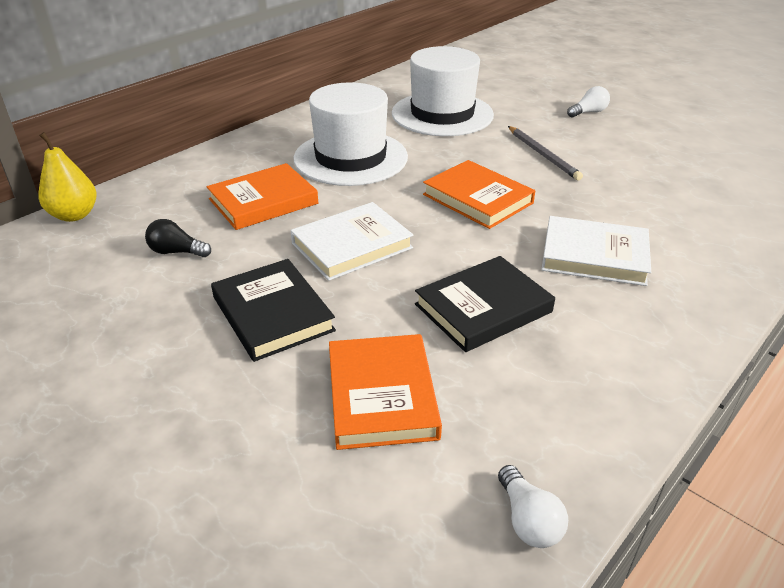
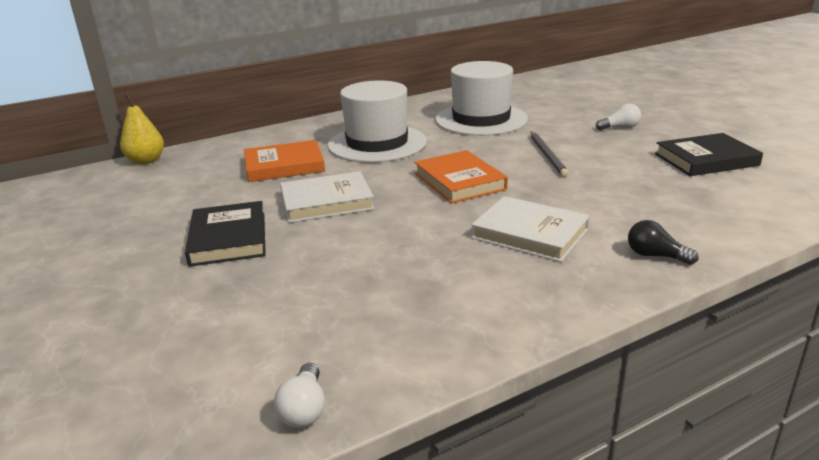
camera: 20 degrees right, 10 degrees down
(177, 252) = (195, 191): black light bulb -> black light bulb (655, 256)
(381, 395) = (263, 303): orange book -> none
(483, 308) = (396, 258): black book -> black book (706, 160)

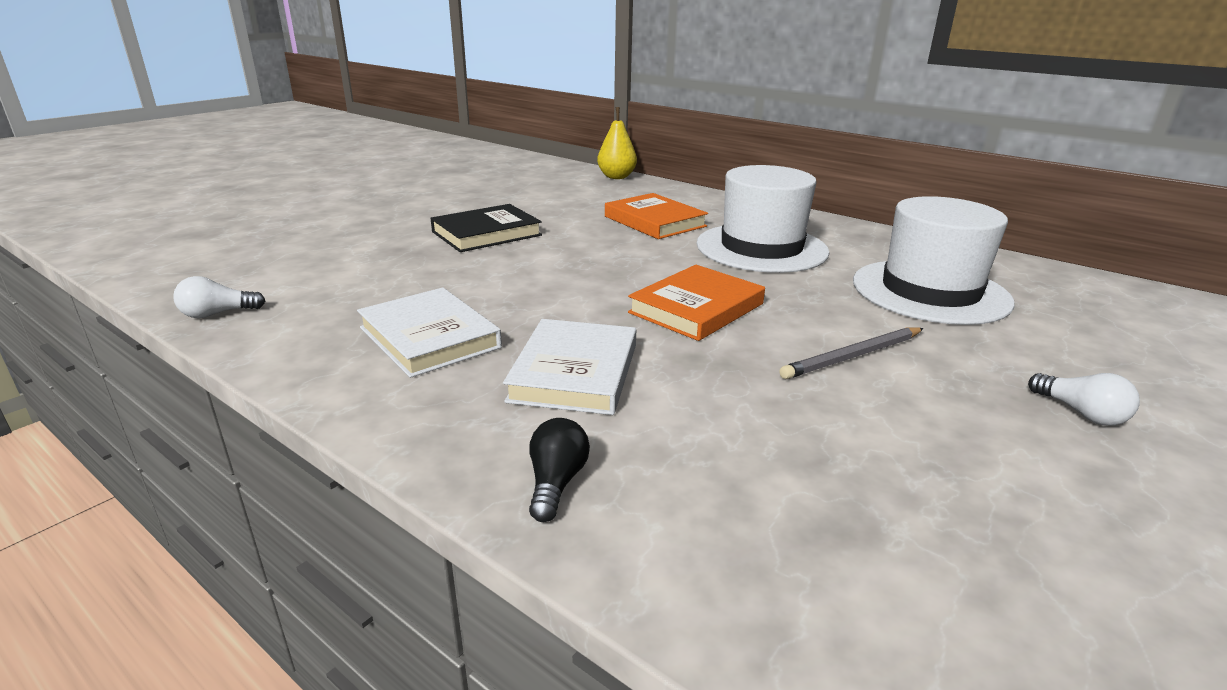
camera: 65 degrees right, 0 degrees up
(327, 202) = (585, 253): white book -> white book (429, 337)
(706, 160) = (1047, 535): black book -> none

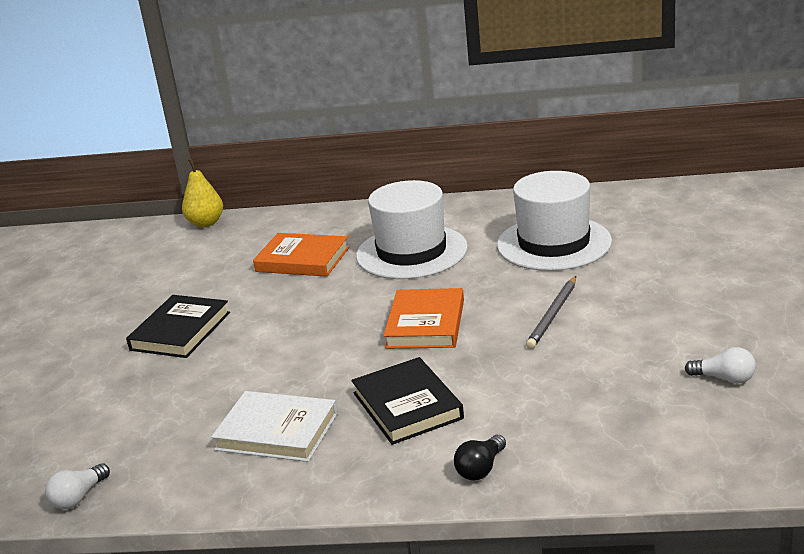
camera: 30 degrees left, 0 degrees up
(556, 483) = (481, 468): black light bulb -> black light bulb turned 120 degrees counterclockwise
(574, 372) = (407, 405): white book -> black book
(1081, 413) = (691, 296): white light bulb -> white light bulb (724, 378)

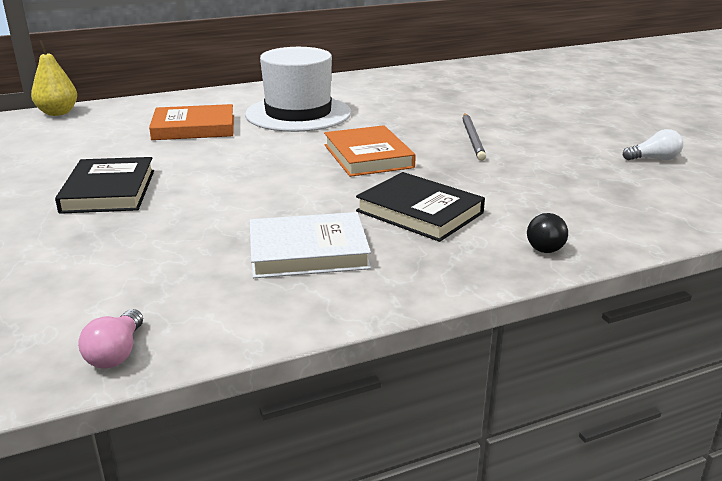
camera: 30 degrees left, 0 degrees up
(79, 497) = (116, 353): white light bulb -> pink light bulb
(554, 243) = (417, 98): white hat -> none

